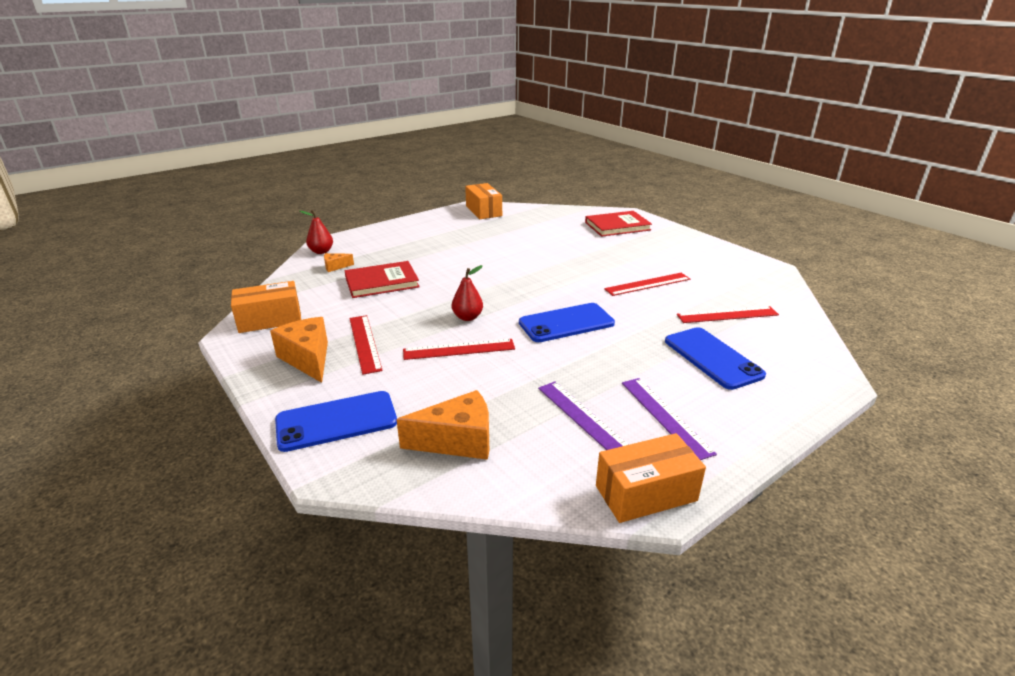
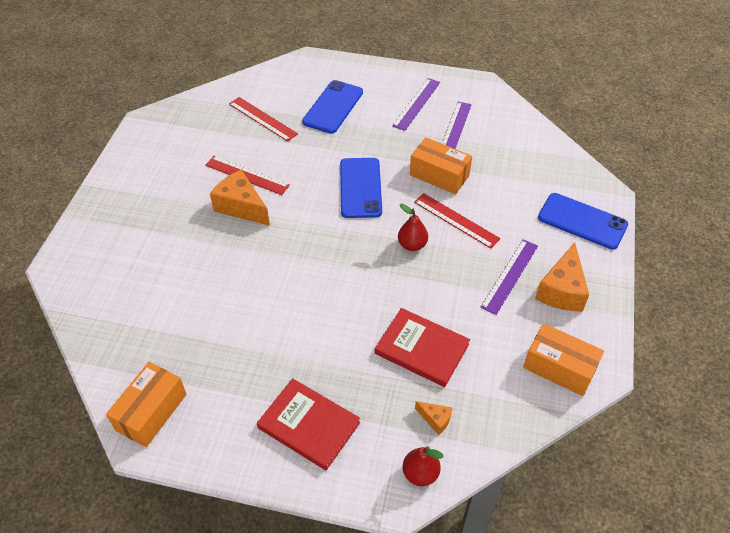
camera: 130 degrees left, 20 degrees up
(364, 343) = (510, 276): red ruler -> purple ruler
(457, 441) = (530, 163): orange cheese -> orange cheese (241, 207)
(566, 323) = (360, 188): blue phone -> blue phone turned 60 degrees clockwise
(617, 226) = (111, 256): red book -> red book (308, 425)
(646, 493) = (481, 89): orange box -> orange box (439, 175)

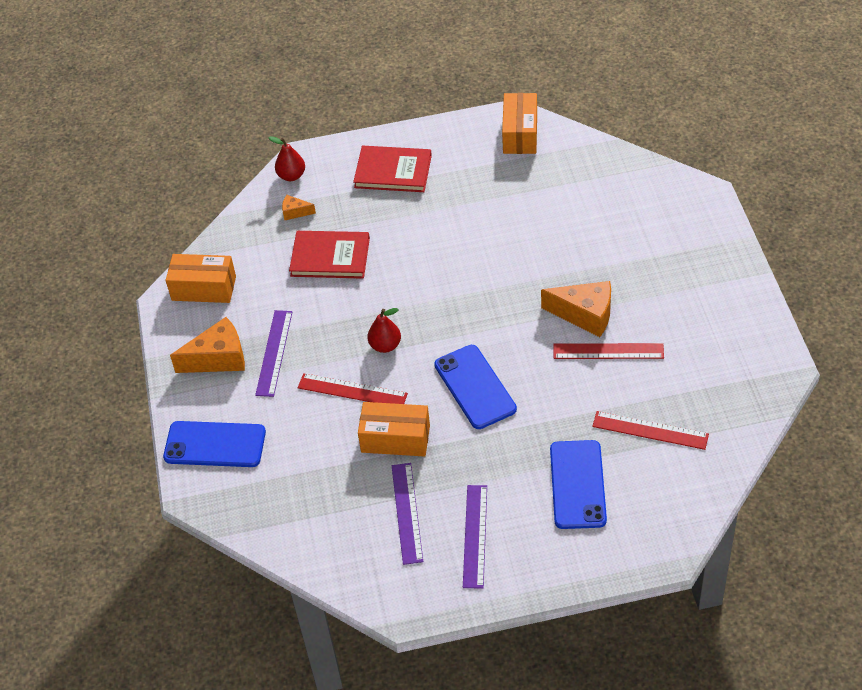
camera: 160 degrees right, 0 degrees up
(561, 290) = (218, 358): orange cheese -> orange cheese turned 75 degrees clockwise

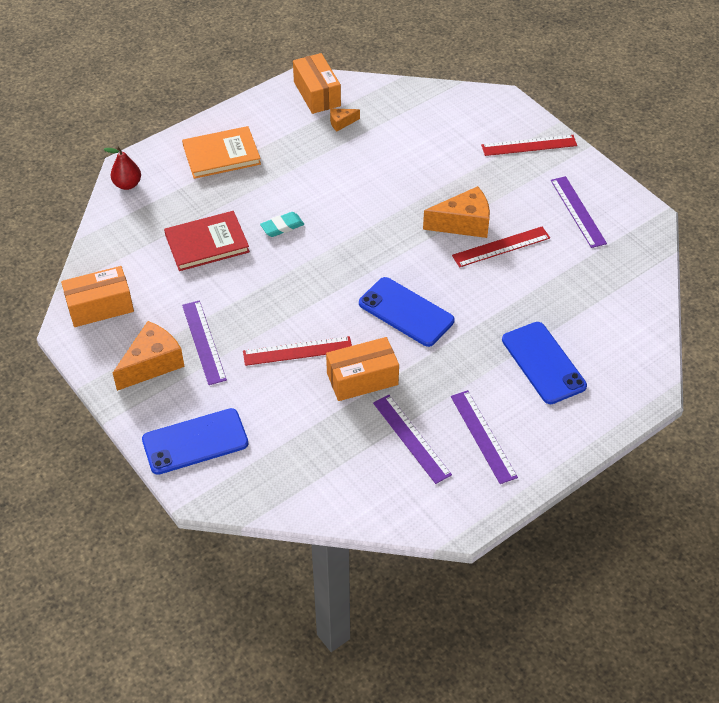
camera: 30 degrees left, 0 degrees up
(295, 212) = (150, 214): orange cheese -> orange cheese (341, 123)
(385, 345) = (304, 303): red pear -> none
(393, 171) = (221, 155): red book -> orange book
(408, 262) = (282, 227): none -> turquoise eraser
(650, 430) = (575, 299): red ruler -> red ruler (529, 145)
(711, 339) = (578, 211): none -> purple ruler

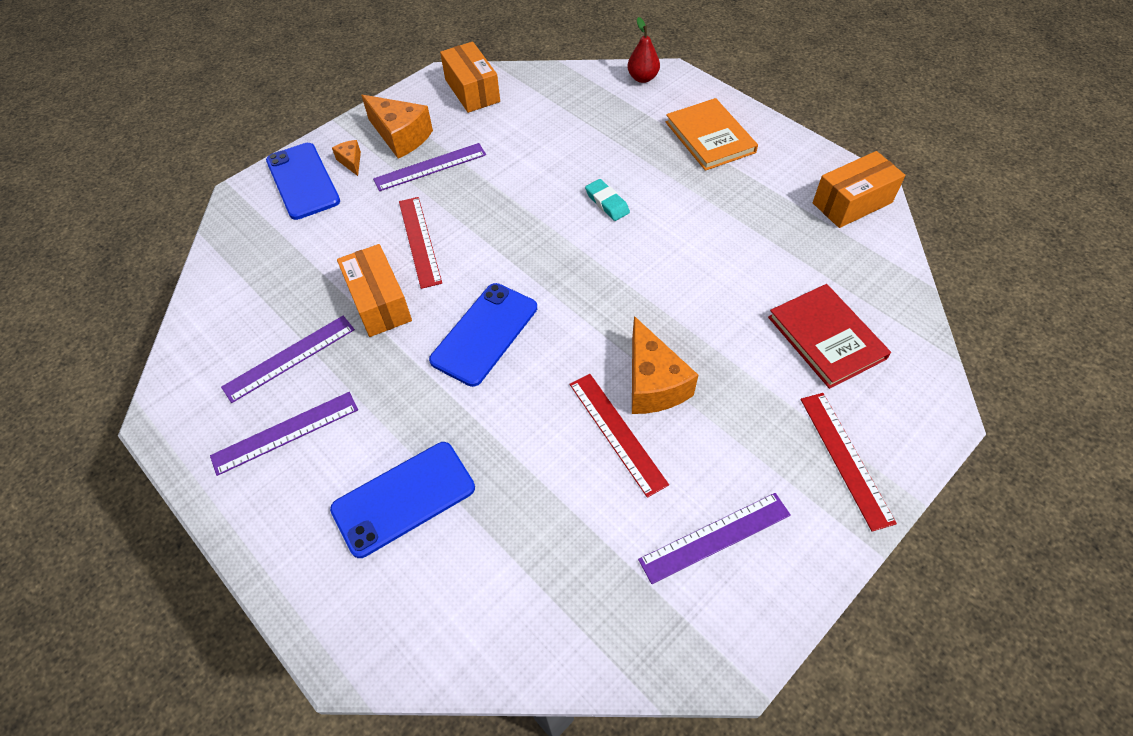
camera: 85 degrees right, 5 degrees up
(207, 243) = (569, 147): red book -> red book (826, 337)
(341, 123) = (807, 233): orange cheese -> orange cheese (351, 161)

